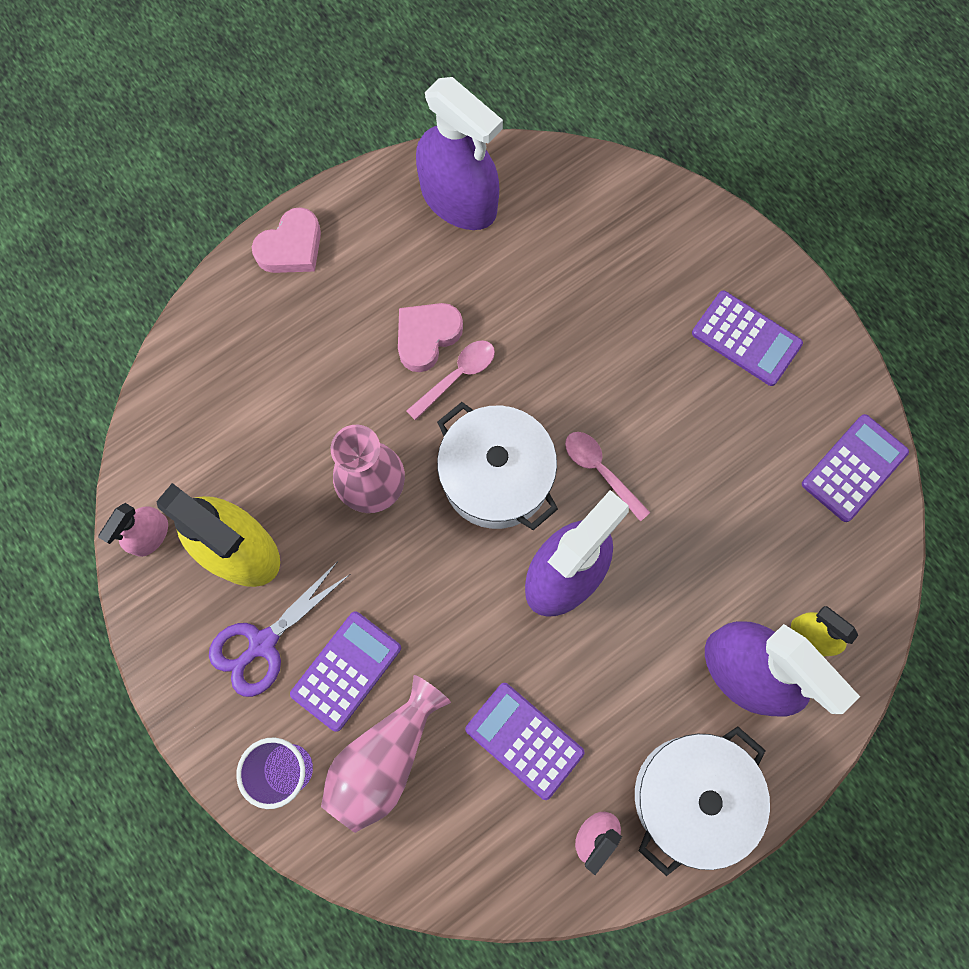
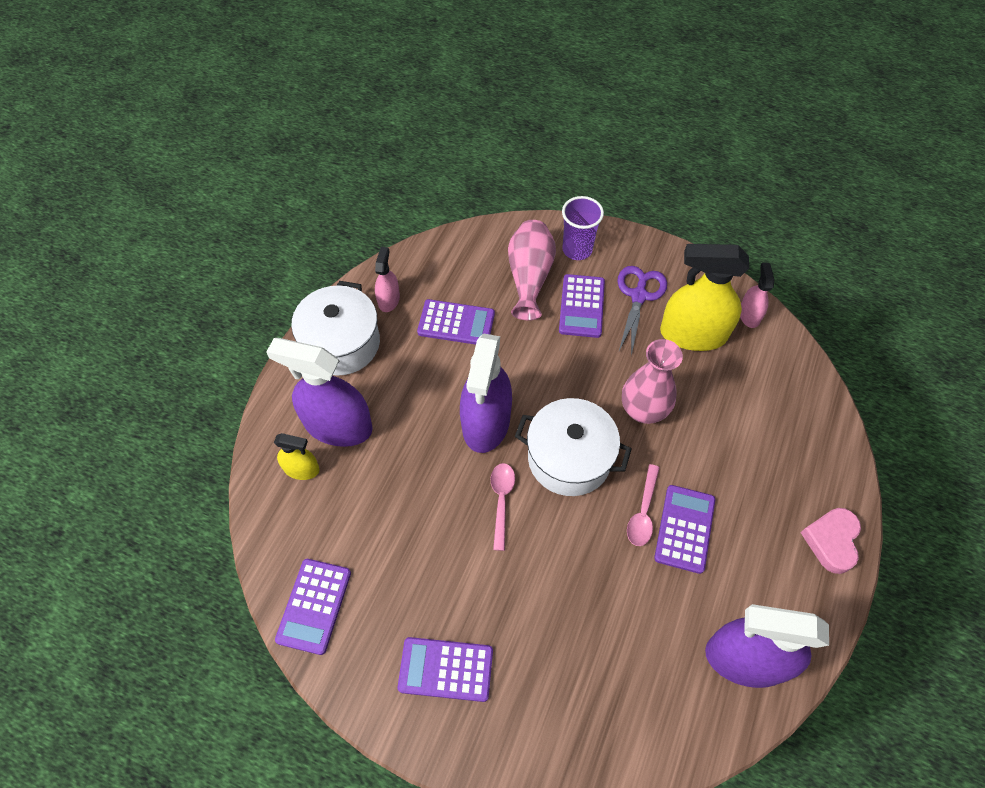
camera: 150 degrees right, 15 degrees down
(427, 337) = (684, 529): pink heart -> purple calculator
(600, 471) = (501, 501): pink spoon -> pink spoon turned 105 degrees counterclockwise

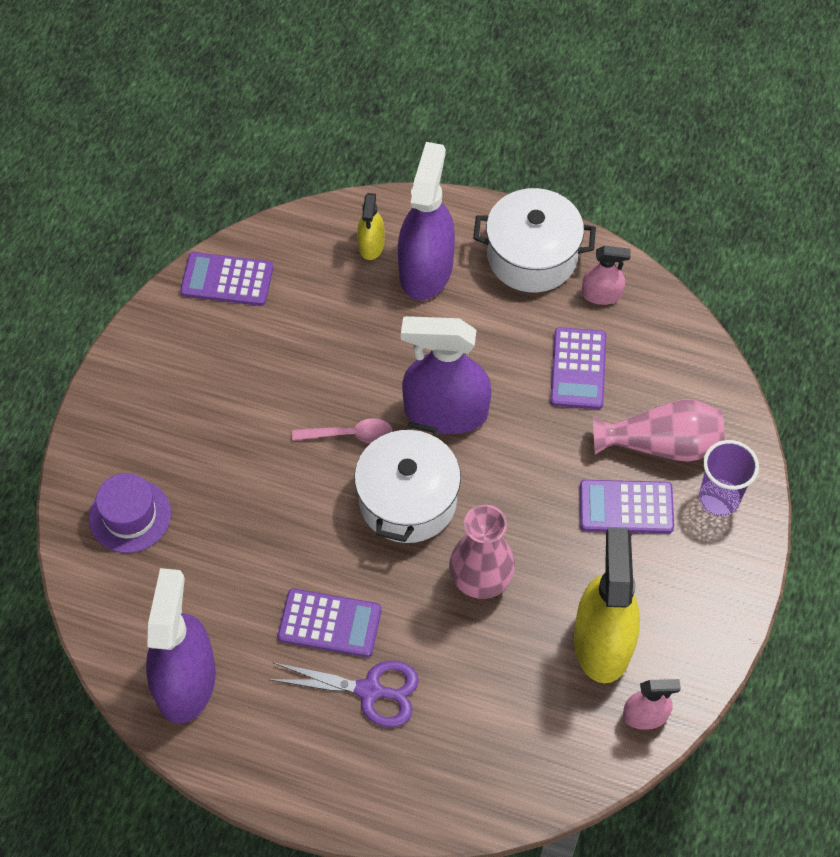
camera: 85 degrees right, 0 degrees up
(446, 669) = (169, 399): purple calculator -> none
(575, 712) = (130, 516): none -> purple hat
(638, 296) = (654, 575): purple scissors -> purple scissors (370, 690)
(643, 512) = (347, 579): pink spoon -> none
(831, 541) = (325, 788): pink heart -> none

